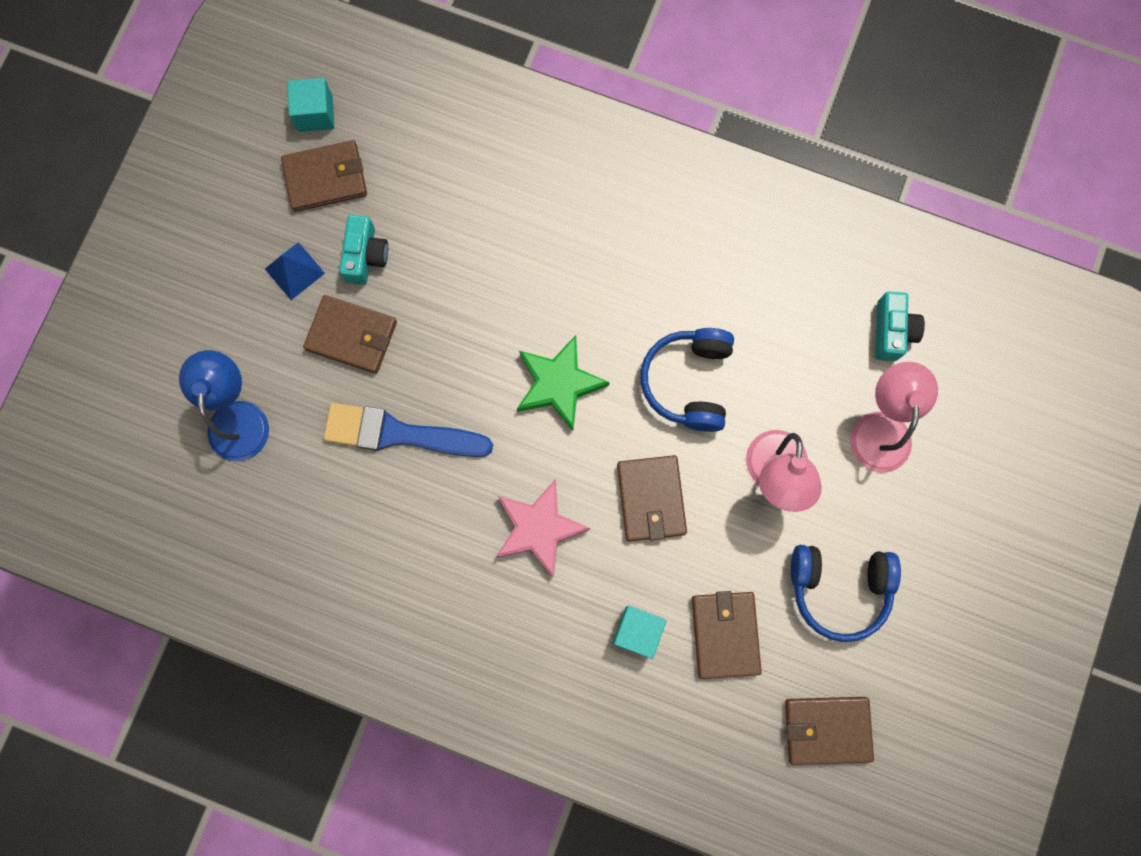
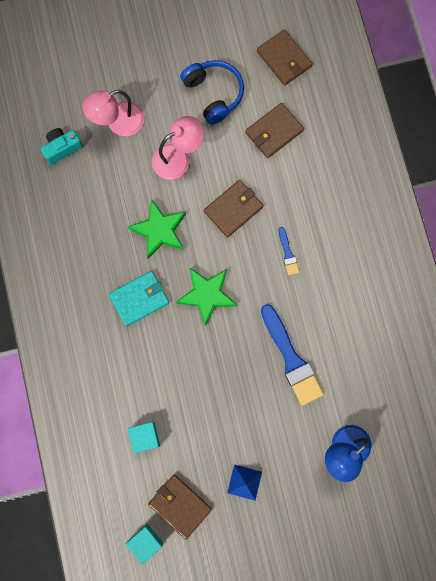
camera: 125 degrees left, 0 degrees up
(352, 336) = (258, 423): brown wallet -> none
(365, 256) = (209, 449): turquoise camera -> none
(539, 528) = (288, 253): pink star -> blue brush
(614, 296) = (139, 299): none -> turquoise wallet
(637, 631) = (303, 172): turquoise cube -> turquoise cube (145, 437)
(688, 382) = (159, 230): blue headphones -> green star

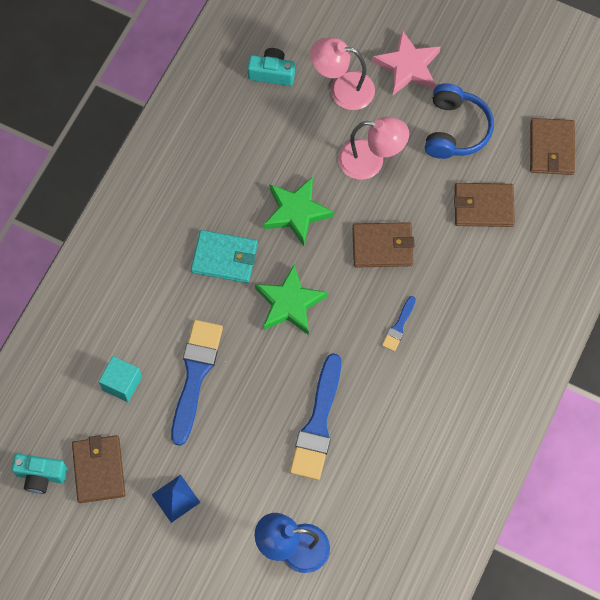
camera: 40 degrees right, 10 degrees down
(145, 542) = (40, 475): turquoise cube -> turquoise camera
(147, 74) = (407, 67): none -> pink star
(187, 392) = (195, 375): none -> blue brush

